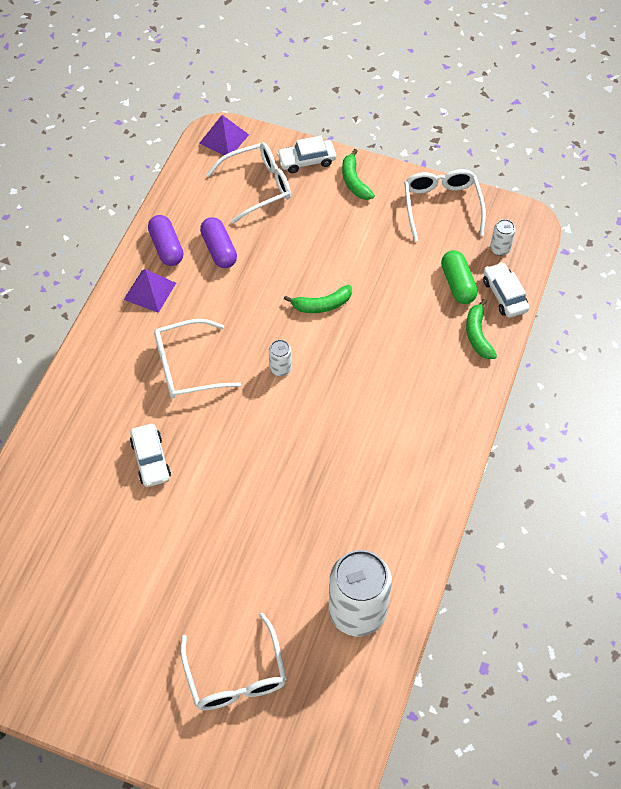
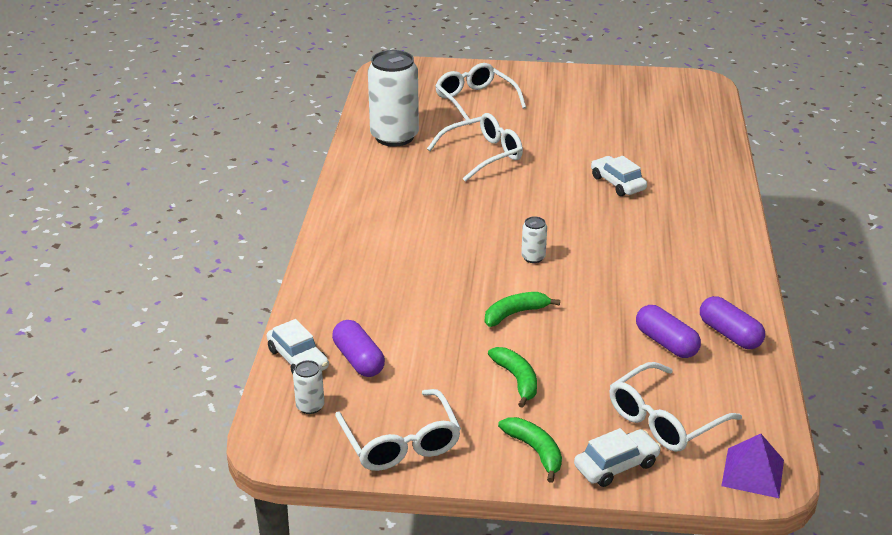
camera: 165 degrees right, 25 degrees down
(150, 291) = (715, 293): purple pyramid -> none
(187, 367) = (629, 243): white glasses -> white glasses (483, 155)
(458, 284) = (358, 360): green capsule -> purple capsule
(478, 335) = (325, 317): green banana -> green banana (517, 380)

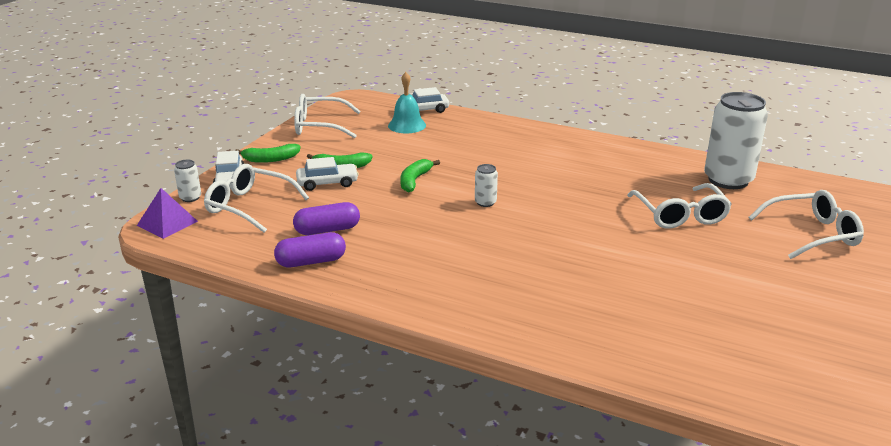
camera: 110 degrees right, 5 degrees down
(310, 406) = (375, 108): white can -> white can (190, 198)
(358, 360) = (407, 125): purple capsule -> turquoise bell
(515, 314) = (414, 180): green banana -> green banana turned 150 degrees counterclockwise
(617, 183) = (595, 275): white car -> white car (327, 183)
(664, 420) = (249, 206): white glasses -> white glasses turned 45 degrees counterclockwise

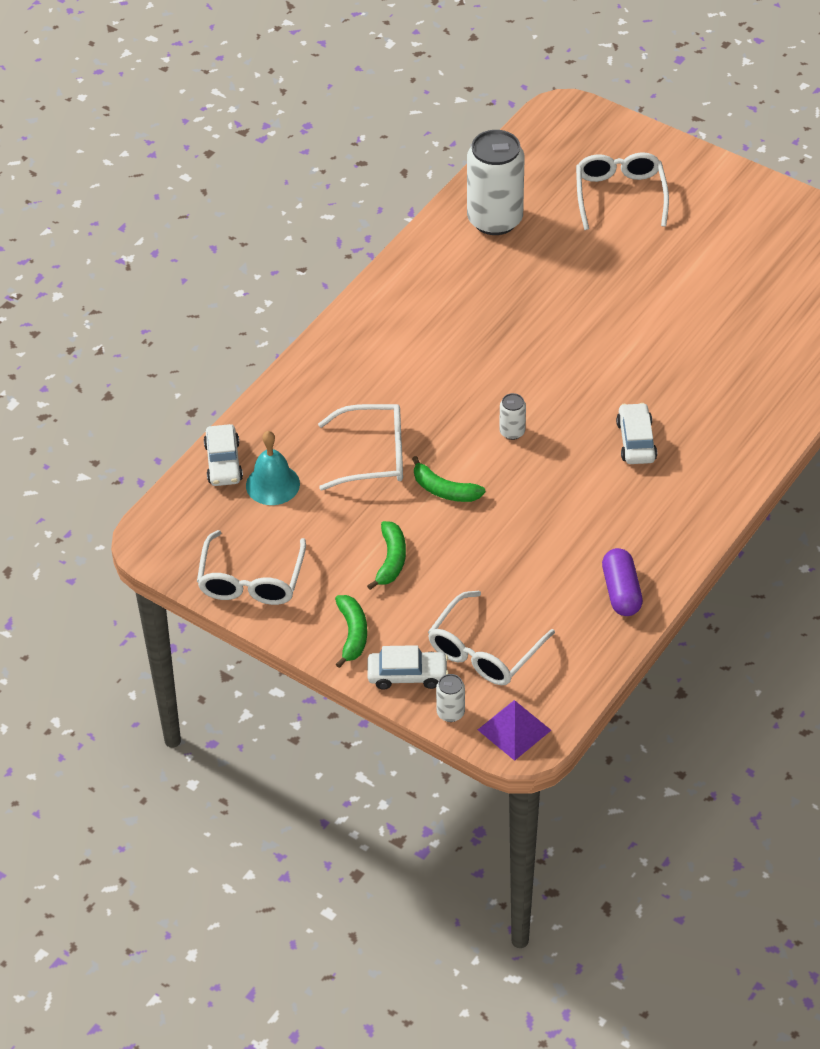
camera: 80 degrees left, 20 degrees up
(327, 183) = (435, 574): white car -> white car (636, 441)
(327, 230) = (554, 576): purple capsule -> none
(680, 215) = (567, 279): white glasses -> white glasses (373, 456)

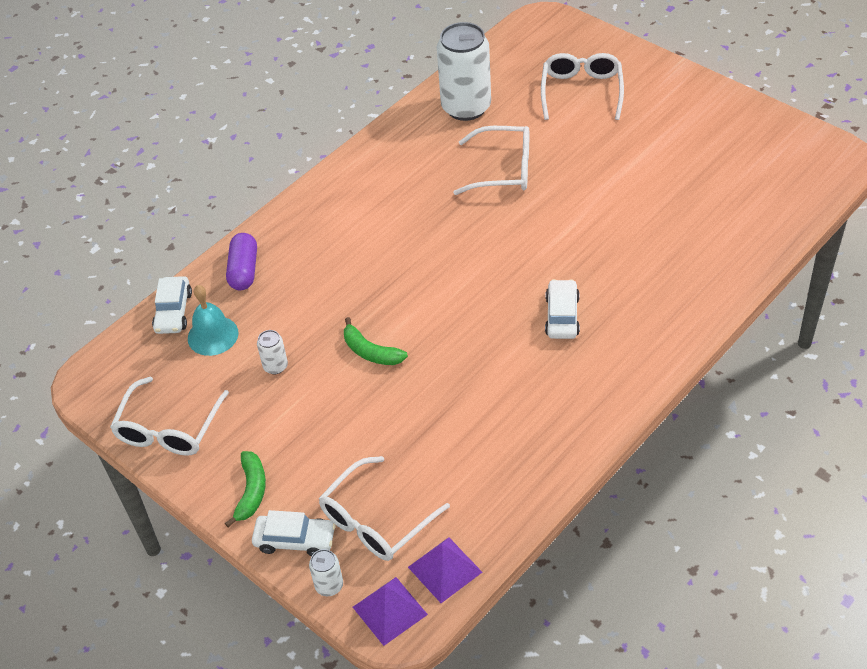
camera: 10 degrees right, 0 degrees up
(373, 456) = (312, 314): white glasses -> white glasses (503, 169)
(391, 560) = (305, 418): green banana -> none
(512, 432) = (445, 300): white can -> white can (275, 366)
(560, 689) = (445, 569): none -> purple pyramid
(621, 591) = (524, 468): purple capsule -> purple capsule (244, 270)

